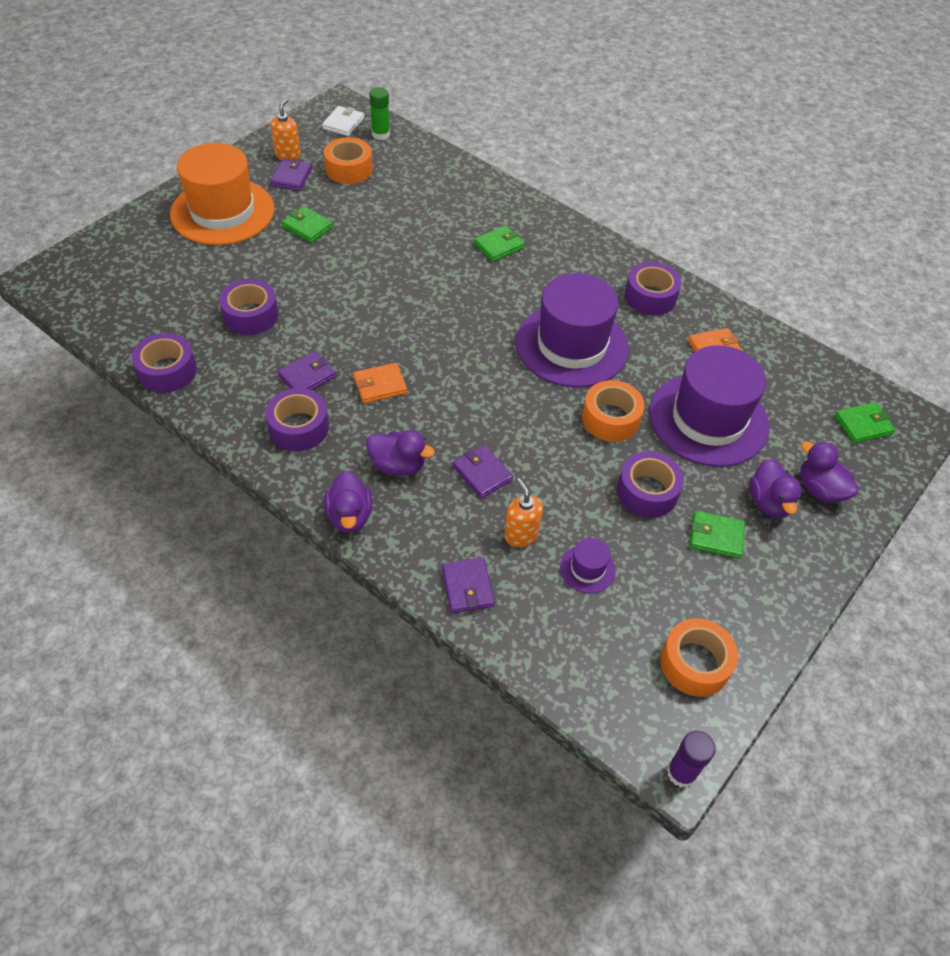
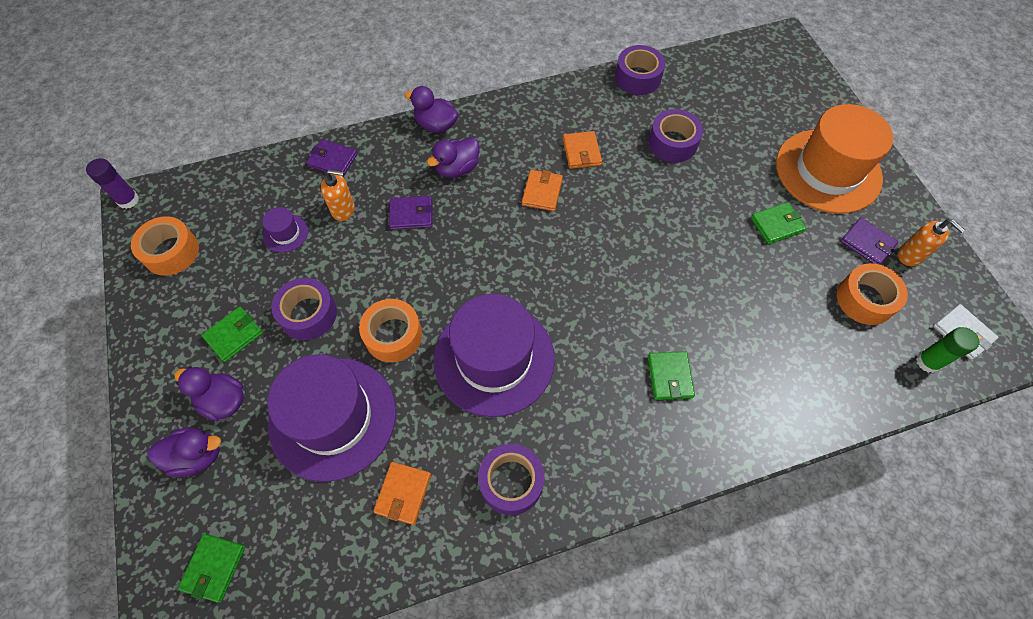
camera: 125 degrees right, 10 degrees up
(299, 427) = (533, 128): purple tape -> none
(307, 376) = (581, 152): purple wallet -> orange wallet

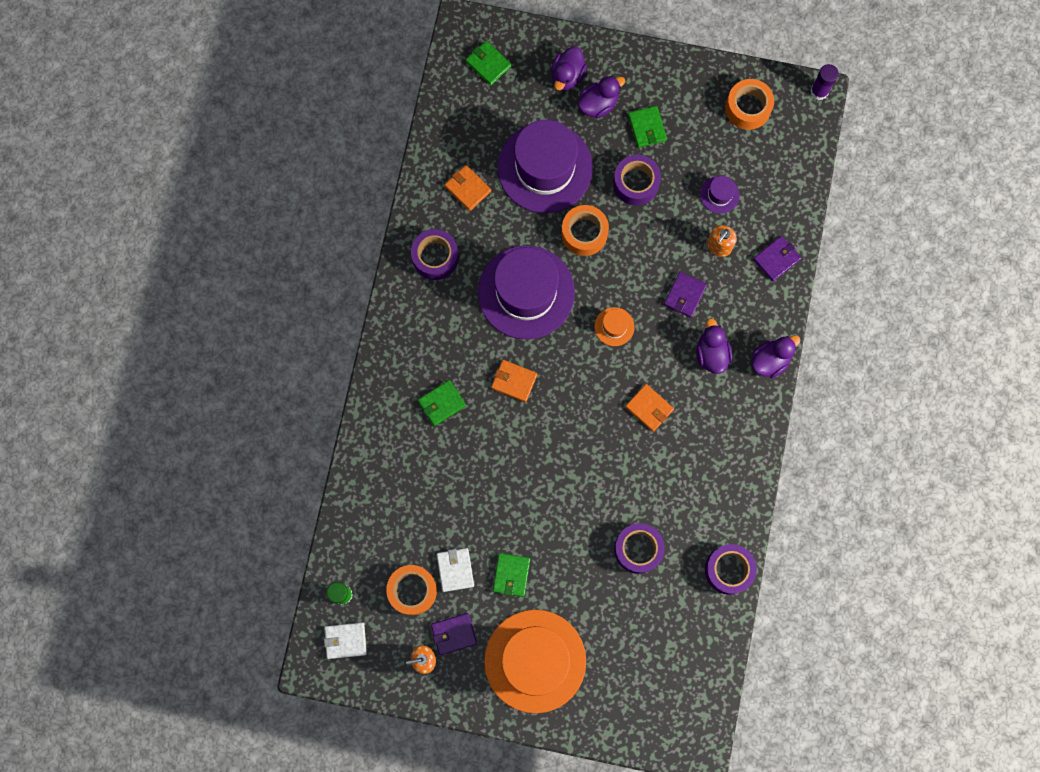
camera: 120 degrees right, 15 degrees up
(480, 258) = (614, 326): none -> orange hat
(581, 152) = (672, 465): orange wallet -> orange wallet (514, 381)
(670, 377) = (442, 403): green wallet -> green wallet turned 60 degrees counterclockwise
(814, 273) = (455, 570): none -> white wallet

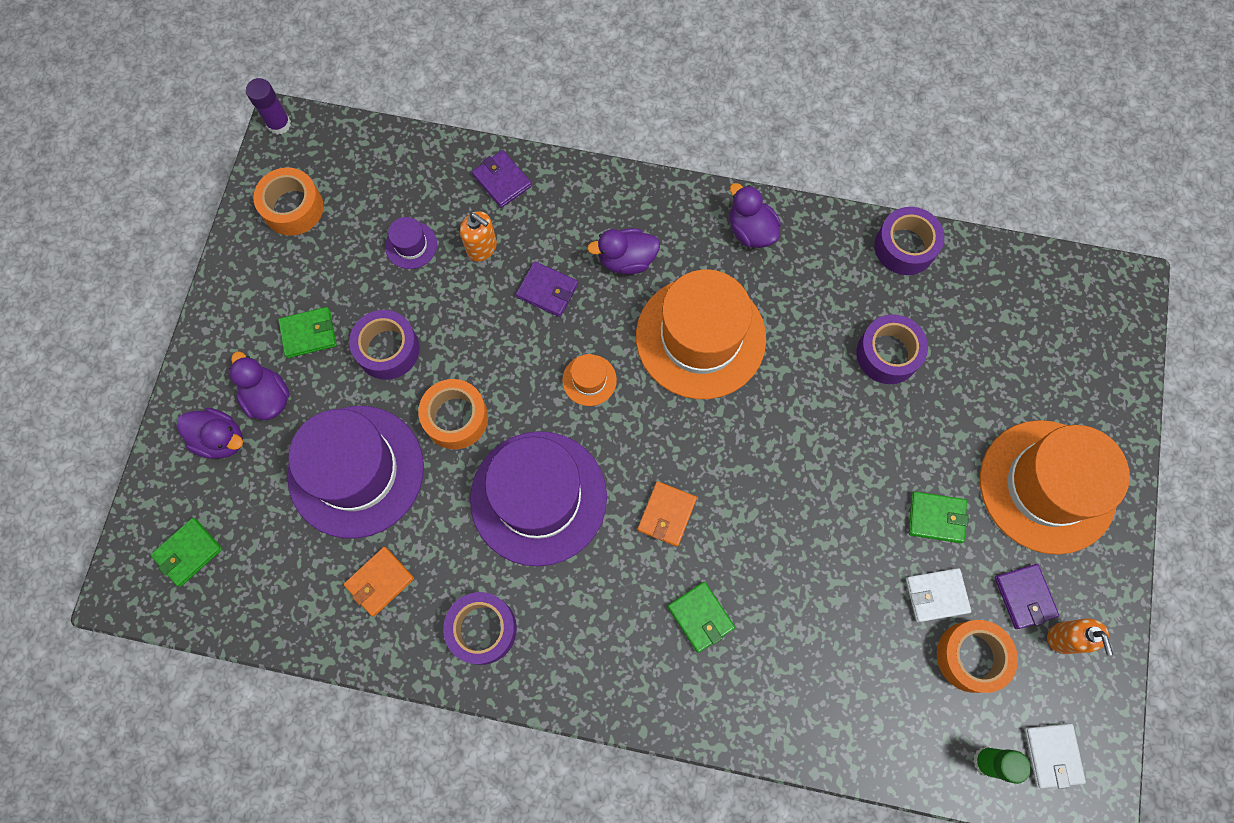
camera: 90 degrees left, 5 degrees down
(649, 408) = (700, 337): orange wallet -> orange hat
(770, 360) = (635, 192): purple duck -> purple duck (750, 231)

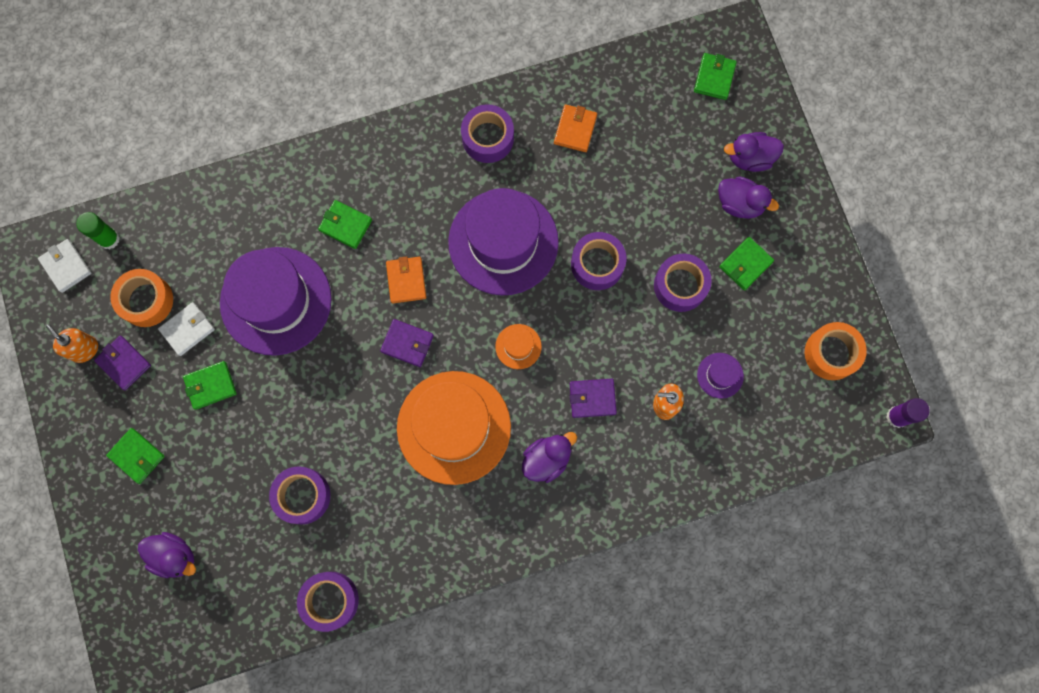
camera: 150 degrees right, 5 degrees up
(356, 471) = (641, 189): purple hat -> purple hat (276, 301)
(456, 418) = (597, 264): orange tape -> purple tape
(502, 180) = (687, 471): purple wallet -> purple wallet (407, 343)
(750, 231) = (462, 542): purple duck -> purple duck (174, 556)
(1047, 486) = (137, 456): orange hat -> green wallet

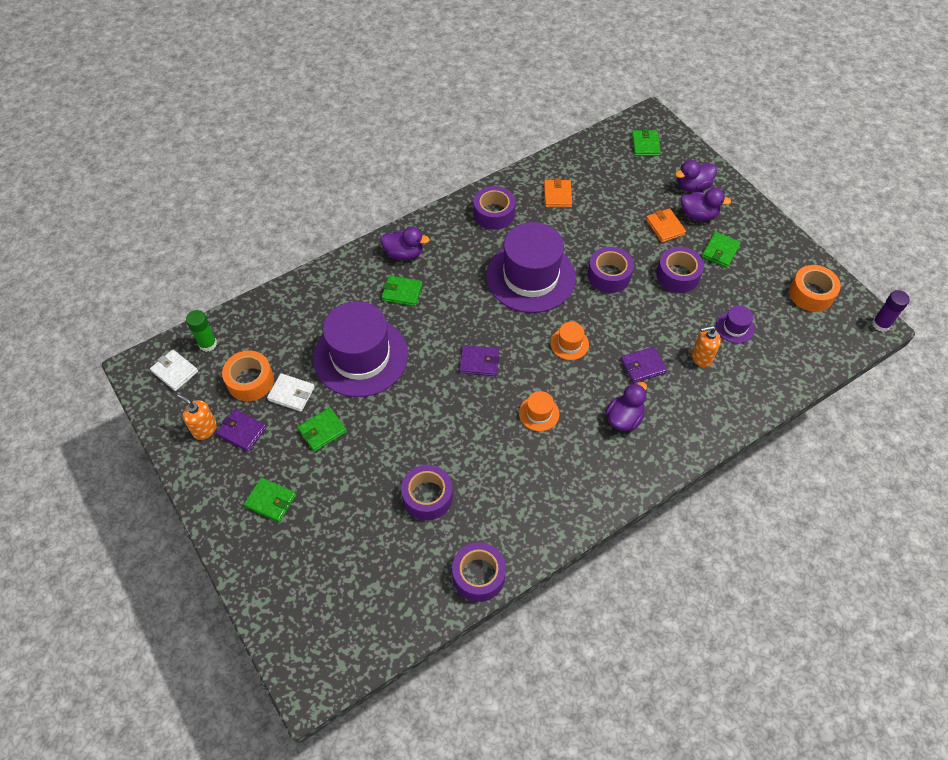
camera: 15 degrees left, 20 degrees down
(174, 556) = (325, 575): purple duck -> purple duck (404, 253)
(187, 329) = (291, 394): white wallet -> white wallet turned 75 degrees clockwise
(406, 280) = (463, 319): orange wallet -> orange wallet (665, 227)
(454, 427) = (539, 413): orange hat -> orange hat, size x0.41

